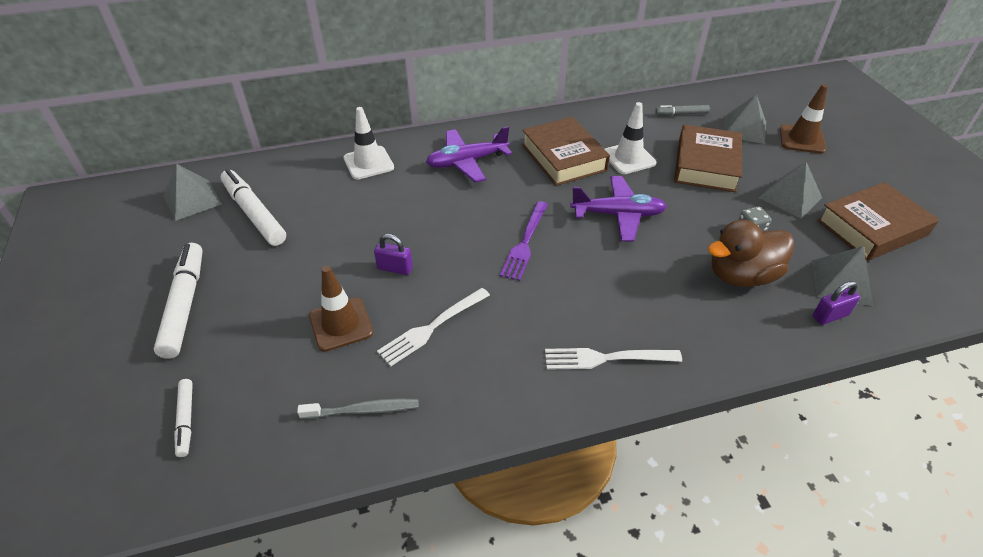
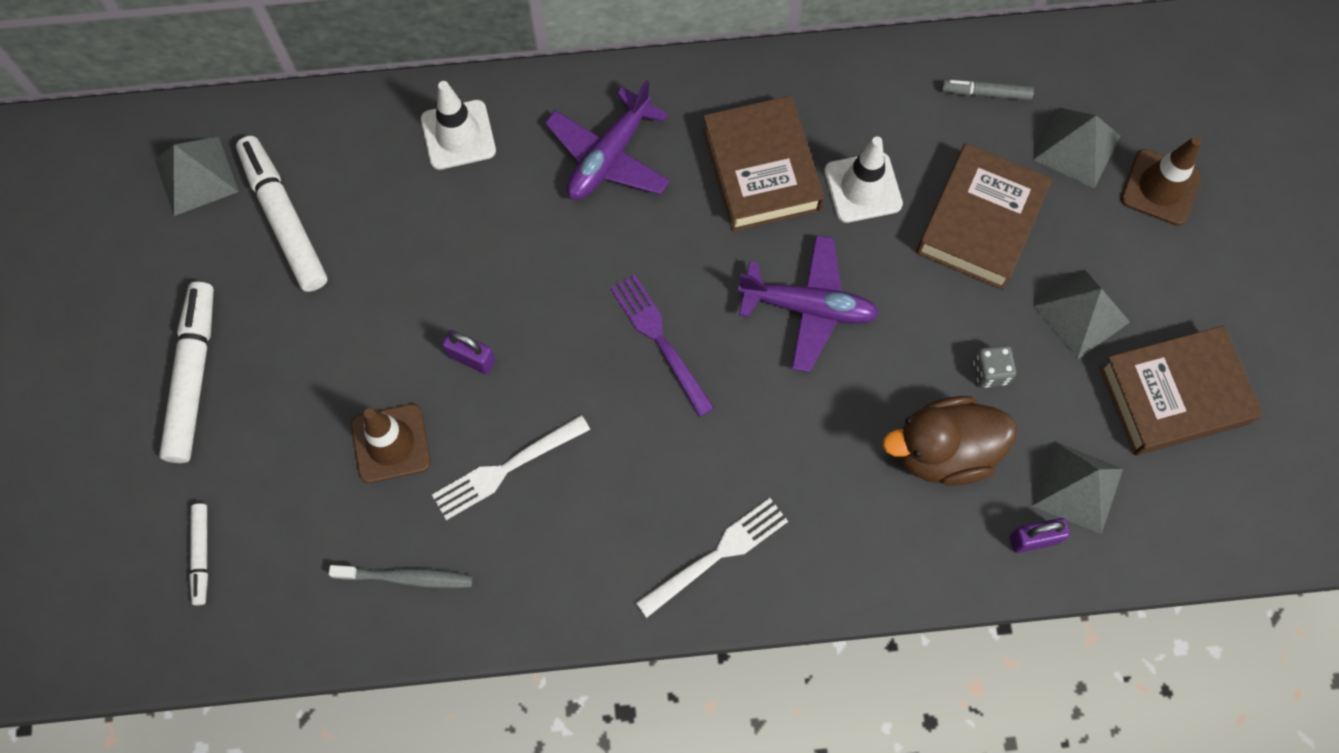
camera: 10 degrees right, 25 degrees up
(467, 162) = (609, 156): purple plane -> purple plane turned 45 degrees counterclockwise
(525, 242) = (660, 340): purple fork -> purple fork turned 120 degrees clockwise
(606, 358) = (717, 555): white fork -> white fork turned 135 degrees clockwise

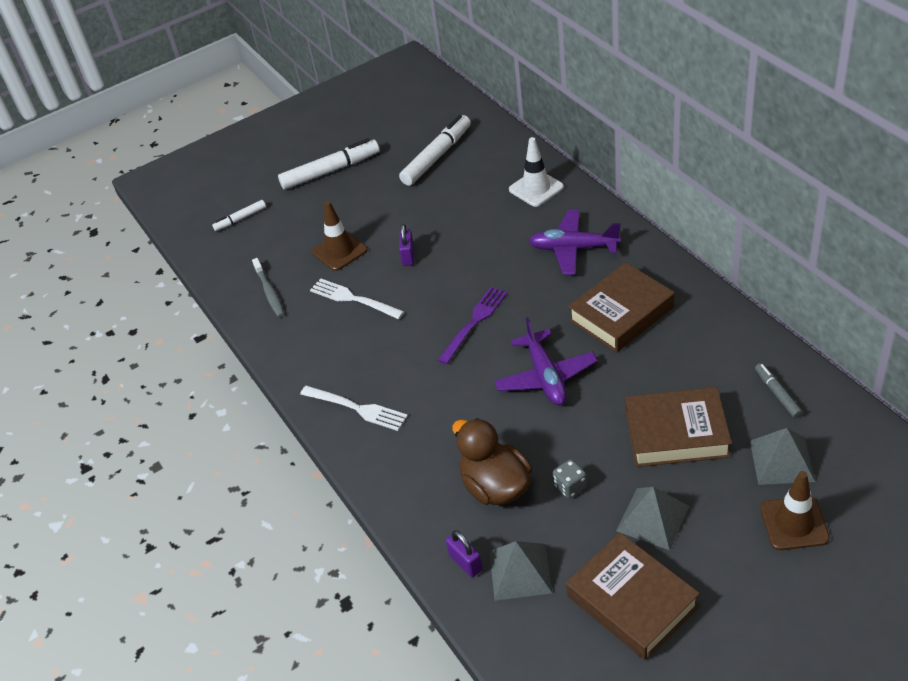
camera: 70 degrees right, 25 degrees down
(196, 175) = (437, 119): grey pyramid -> none
(863, 188) = (650, 364): white traffic cone -> none

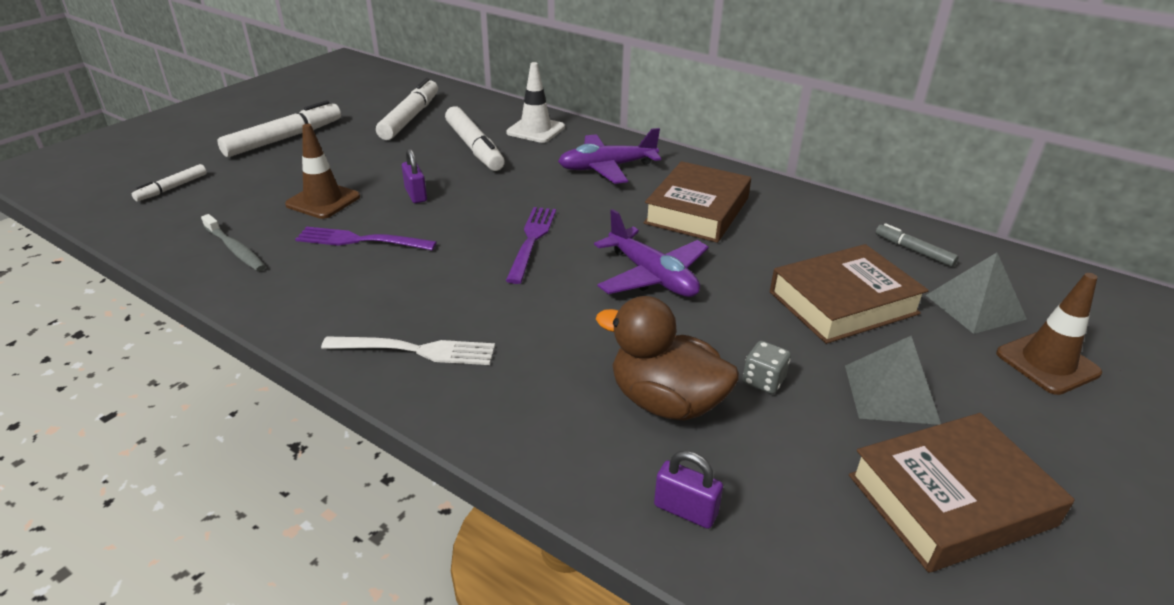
camera: 30 degrees left, 10 degrees down
(353, 299) = (361, 240): white fork -> purple fork
(475, 205) = (474, 147): none -> white marker
(520, 571) = (772, 501): grey pyramid -> none
(632, 601) = (950, 500): brown book -> brown book turned 45 degrees counterclockwise

